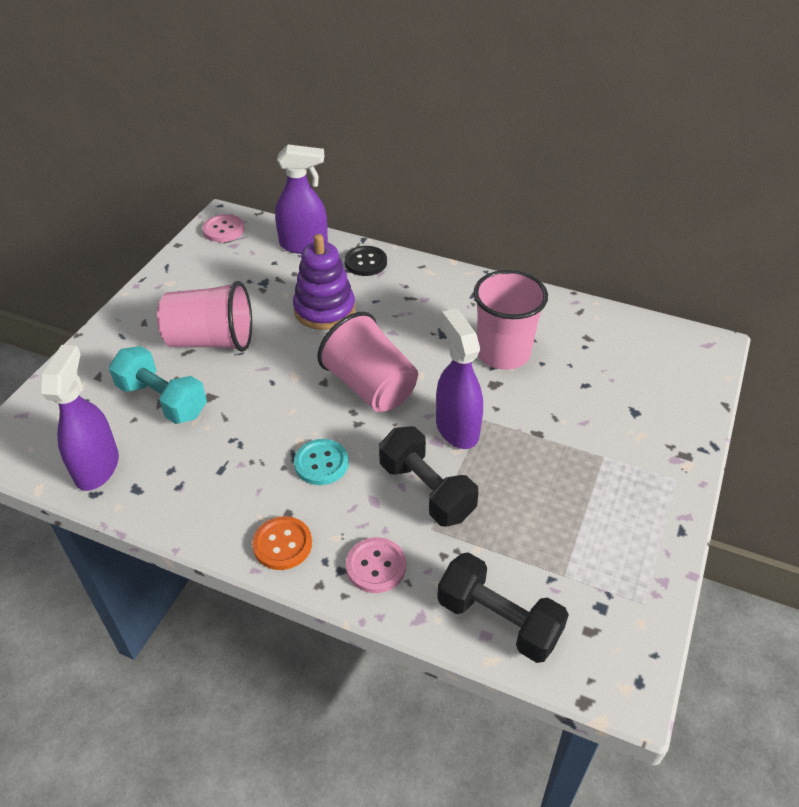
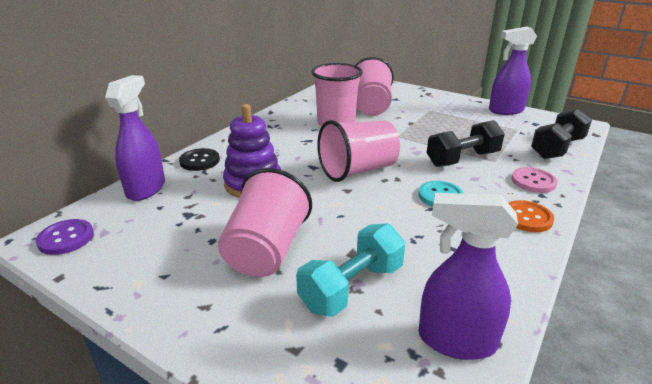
camera: 80 degrees left, 15 degrees down
(223, 230) = (66, 238): pink button -> purple button
(457, 428) = (405, 144): purple spray bottle -> purple spray bottle (505, 110)
(584, 384) = (371, 106): none -> pink cup

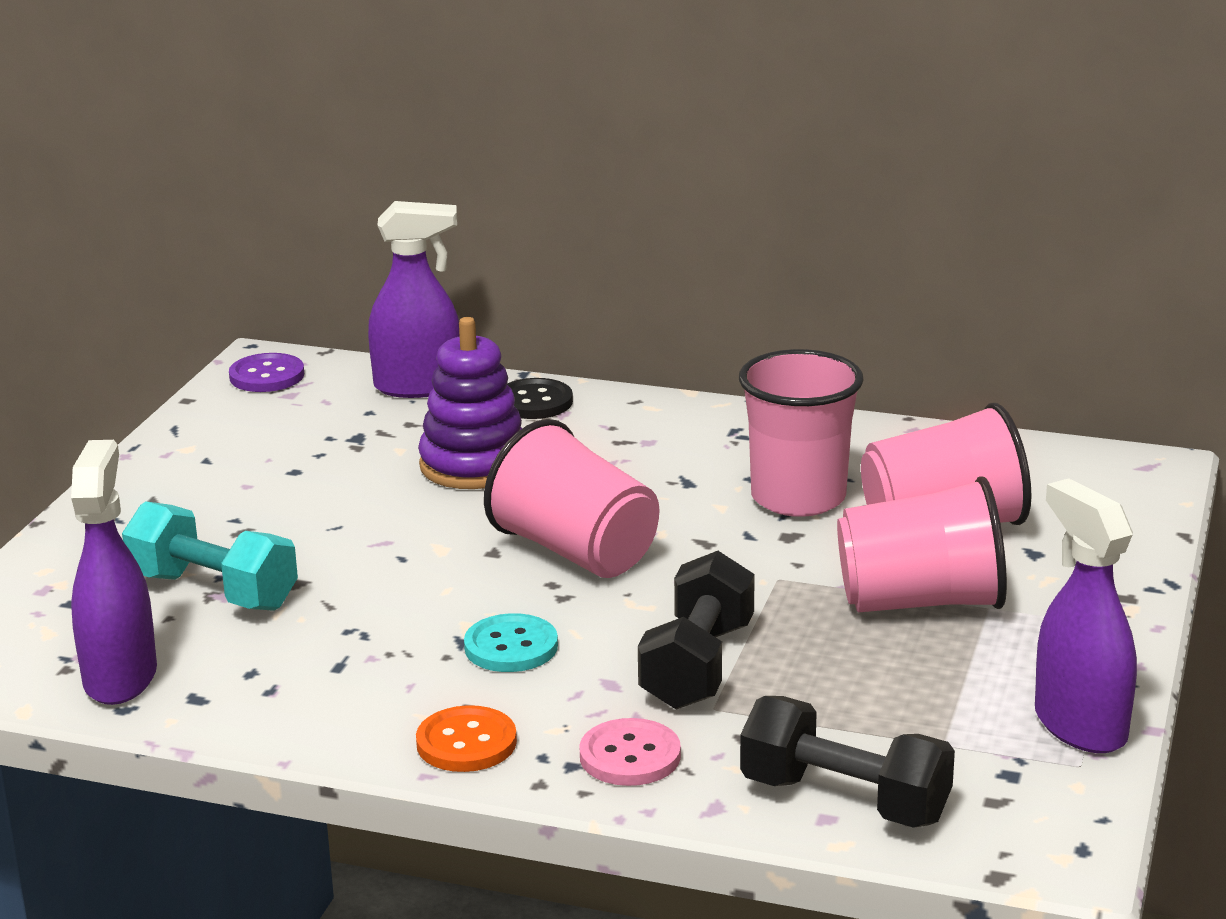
camera: 75 degrees right, 5 degrees down
(266, 250) = (281, 515): pink cup -> pink cup (920, 602)
(462, 159) = (697, 666): black dumbbell -> black dumbbell turned 60 degrees clockwise

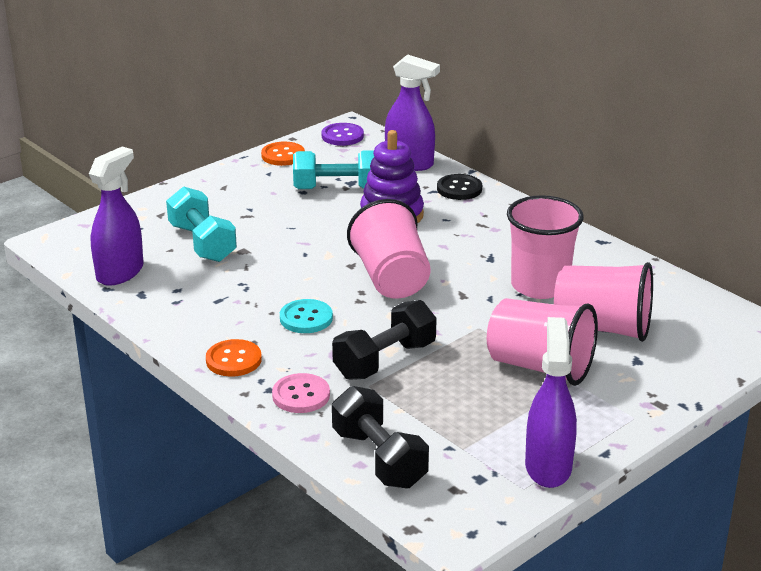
camera: 30 degrees right, 5 degrees up
(200, 428) = (283, 155): none -> orange button
(345, 451) = (337, 188): none -> turquoise dumbbell

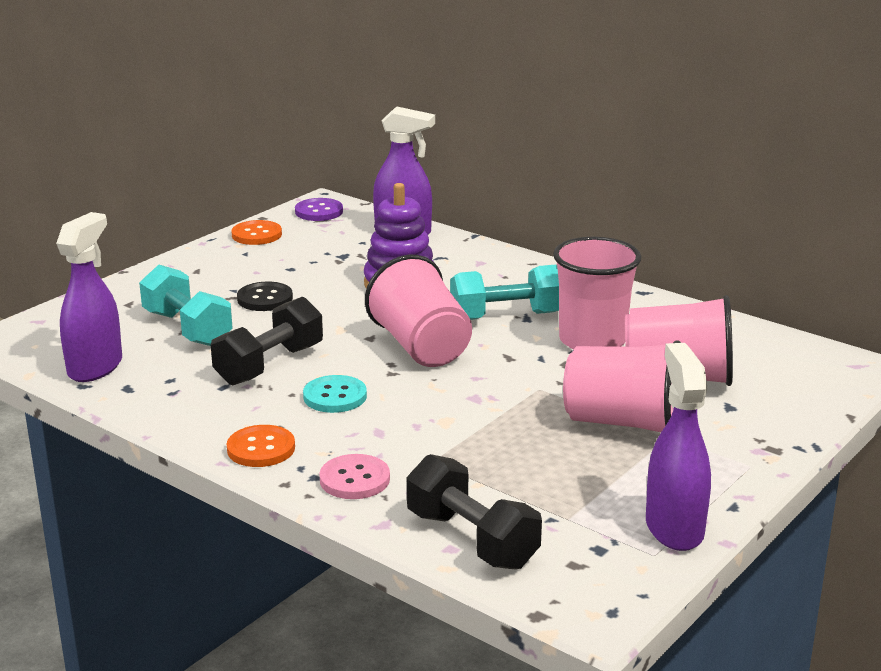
camera: 10 degrees left, 5 degrees down
(337, 188) = (329, 262): turquoise dumbbell -> turquoise dumbbell (506, 316)
(384, 360) = (442, 432): black dumbbell -> black dumbbell (269, 365)
(459, 189) = (467, 253): black button -> black button (265, 299)

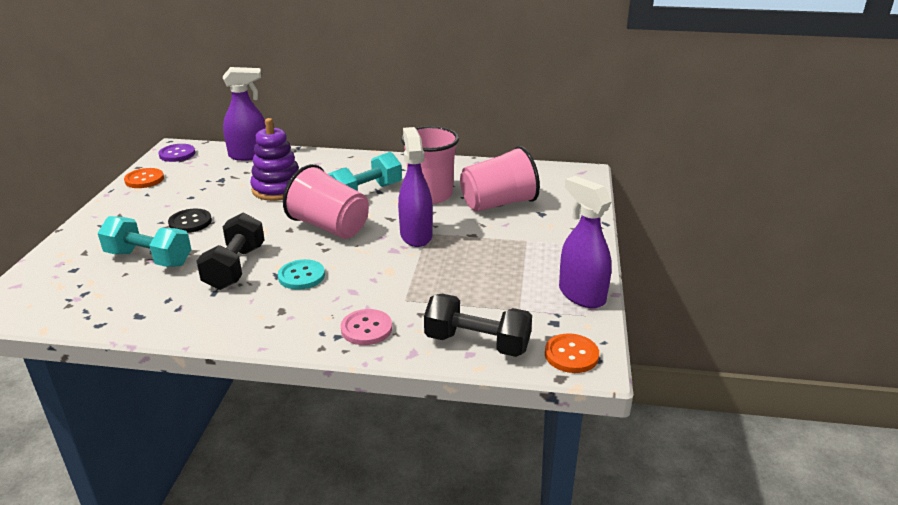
camera: 30 degrees left, 5 degrees up
(95, 367) = (98, 307): purple spray bottle -> purple spray bottle (416, 235)
(261, 448) = (282, 328): orange button -> orange button (571, 355)
(624, 423) = (495, 240): pink cup -> none

